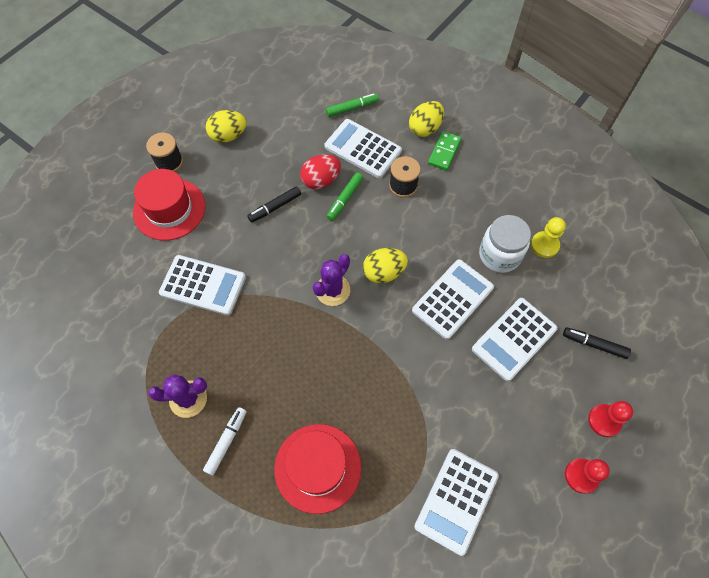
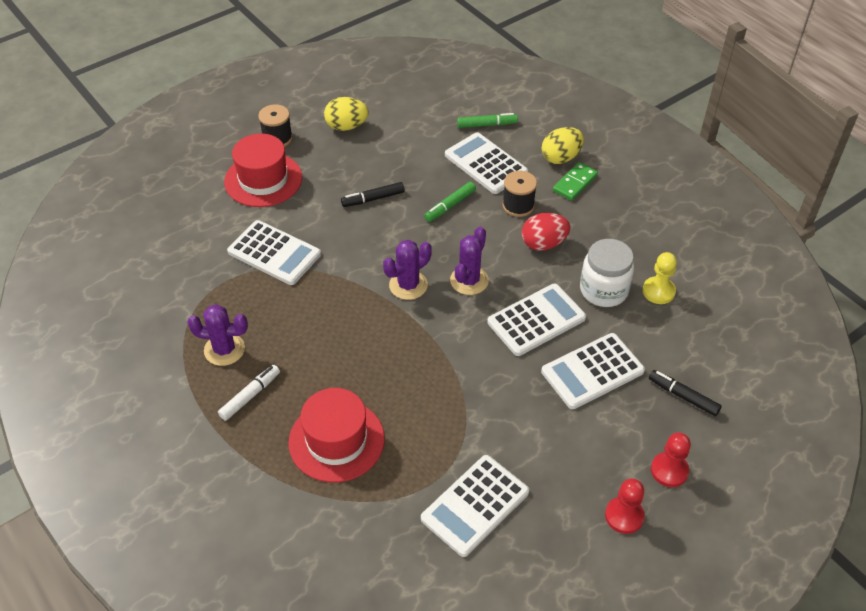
camera: 15 degrees right, 15 degrees down
(321, 180) = (430, 184): red egg -> red egg (543, 244)
(384, 272) = (469, 280): yellow egg -> purple cactus

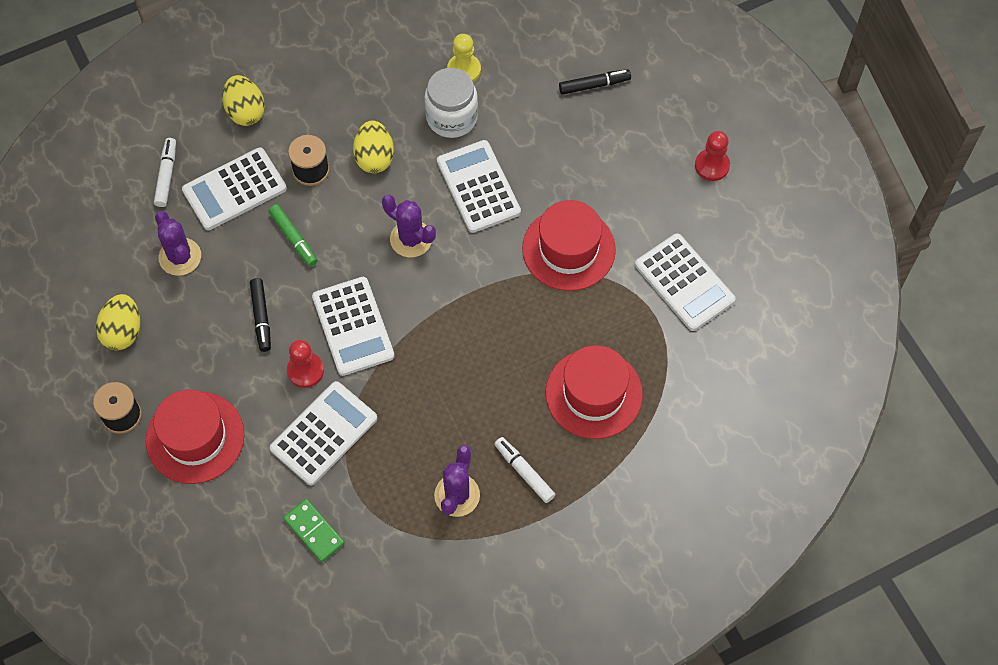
camera: 80 degrees left, 15 degrees up
(408, 285) = (404, 299): purple cactus -> purple cactus (180, 257)
(487, 125) = (166, 175): green marker -> white marker
(489, 399) = (568, 249): none -> red hat
(543, 244) = (374, 157): red egg -> yellow egg
(575, 183) = (290, 107): green domino -> green domino (314, 531)
(592, 371) = (552, 152): white calculator -> white calculator (353, 326)
(669, 470) = (671, 118): red pawn -> red pawn (305, 370)
(683, 396) = (594, 85): black marker -> black marker turned 150 degrees counterclockwise

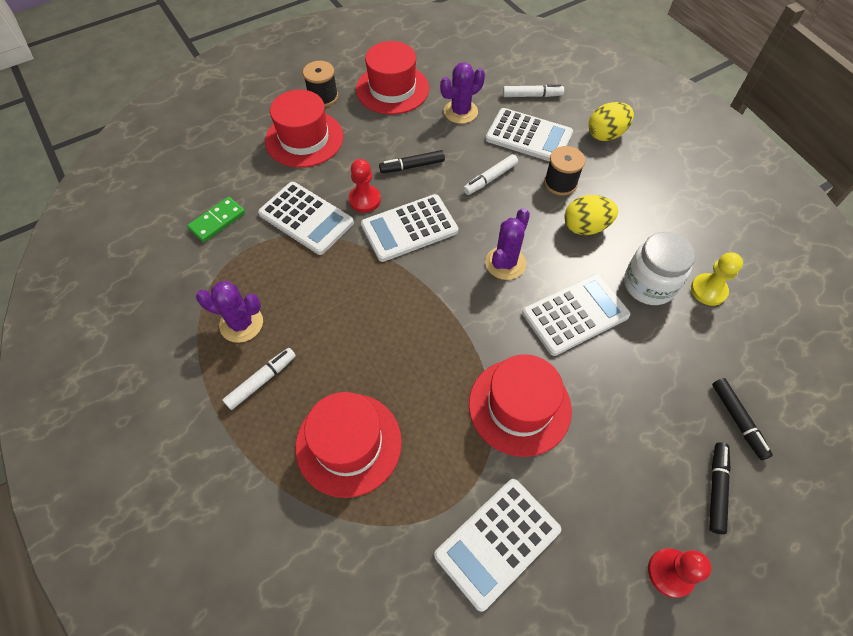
camera: 85 degrees right, 5 degrees down
(123, 331) = (392, 89): yellow egg -> red hat
(234, 189) = (529, 136): white calculator -> white calculator turned 150 degrees clockwise
(293, 238) = (490, 179): green marker -> white marker
(650, 117) = (716, 489): none -> black marker

